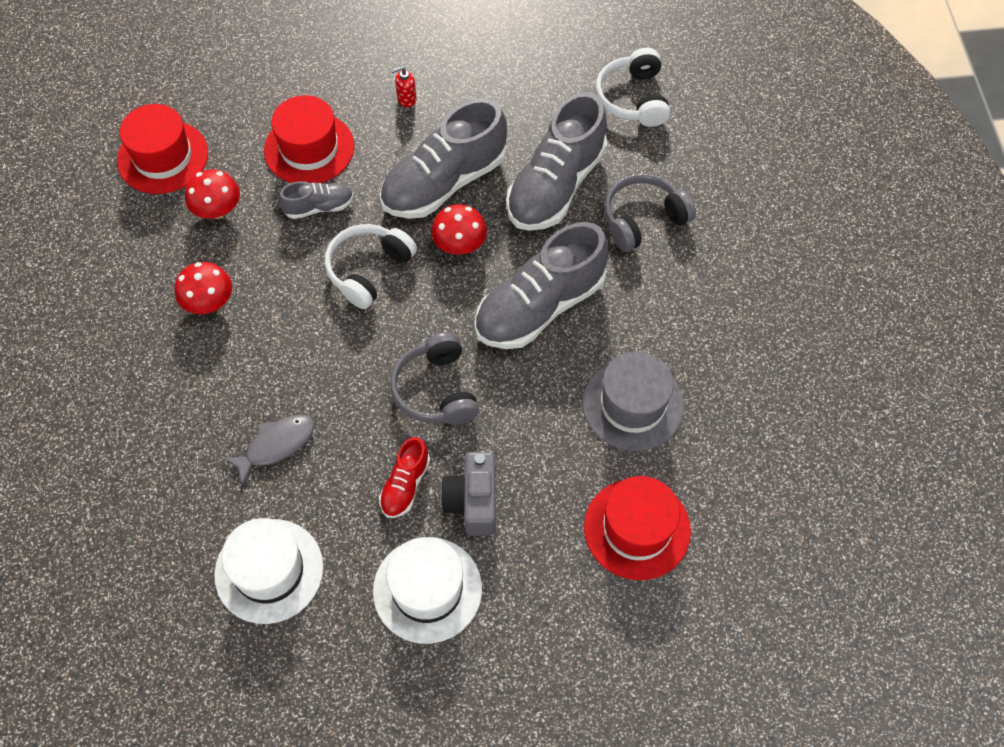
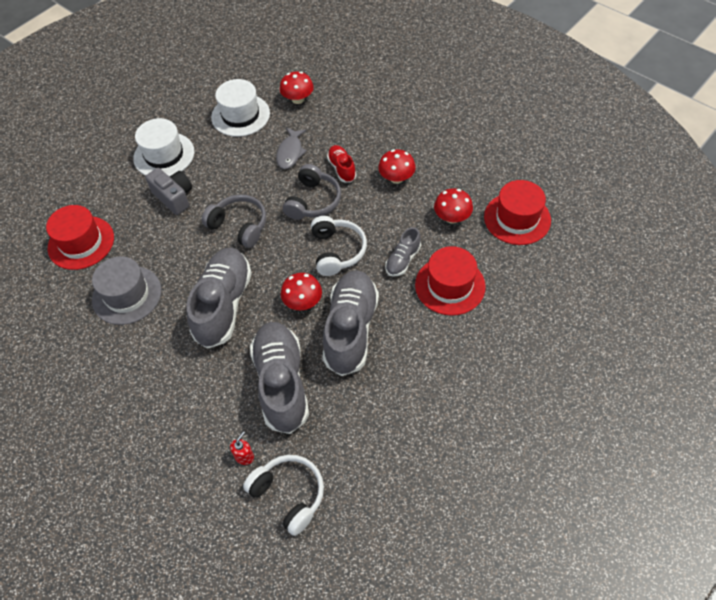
camera: 140 degrees right, 5 degrees down
(172, 529) = (298, 99): none -> red mushroom
(405, 485) = (213, 181): red shoe -> red shoe (342, 169)
(406, 99) = (434, 362): red soap dispenser -> red soap dispenser (244, 456)
(643, 219) = (206, 406): grey headphones -> grey headphones (313, 201)

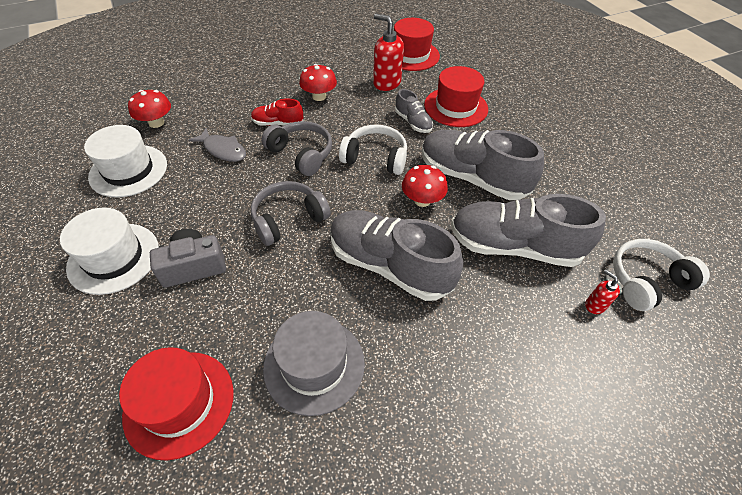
camera: 70 degrees left, 5 degrees down
(452, 217) = (386, 83): red mushroom -> red soap dispenser

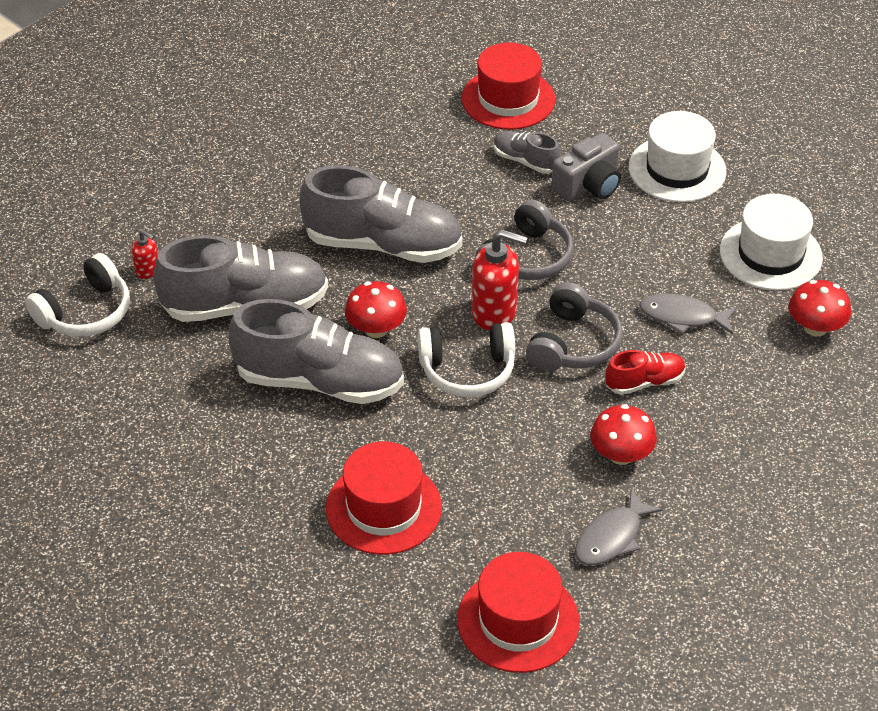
camera: 160 degrees right, 5 degrees down
(301, 154) = (573, 344): grey headphones -> grey headphones turned 90 degrees counterclockwise
(314, 365) = (413, 149): grey hat -> none
(349, 69) = (611, 537): none -> grey fish
(386, 83) = (526, 525): red soap dispenser -> red soap dispenser (494, 312)
(413, 122) = (442, 451): grey shoe -> grey shoe (525, 161)

